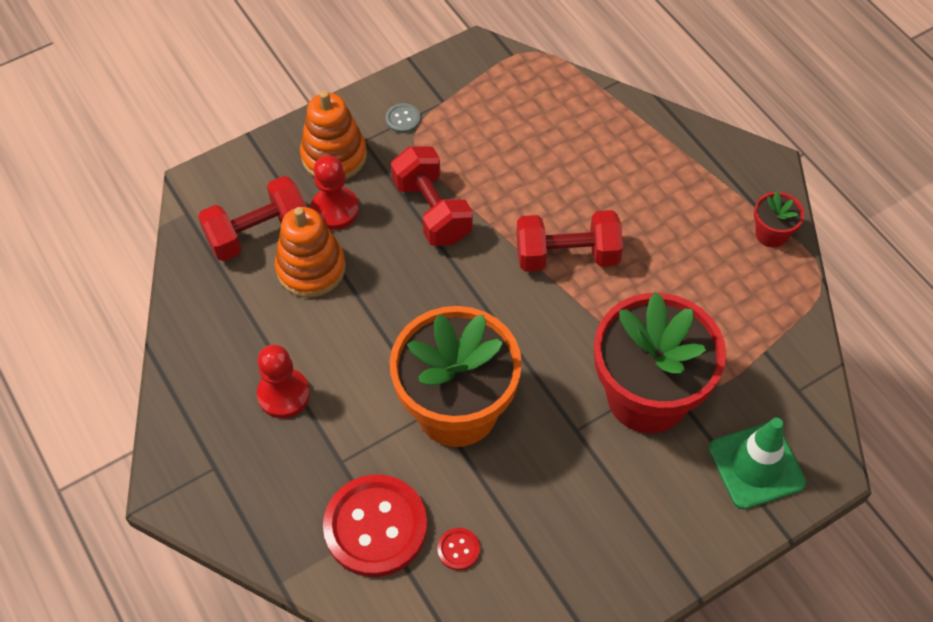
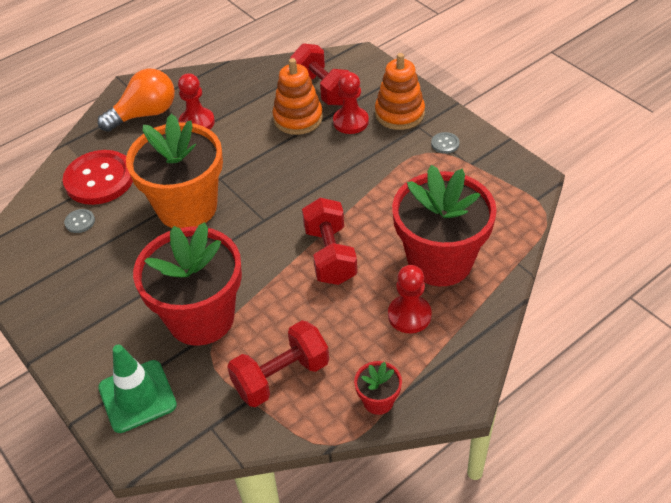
camera: 85 degrees right, 10 degrees down
(243, 466) = (145, 114): none -> orange light bulb
(432, 211) = (359, 172): red dumbbell -> red dumbbell (281, 376)
(458, 549) = (80, 222): red button -> grey button
(591, 154) = (440, 261): none -> red flower pot
(664, 192) = (409, 315): none -> red pawn

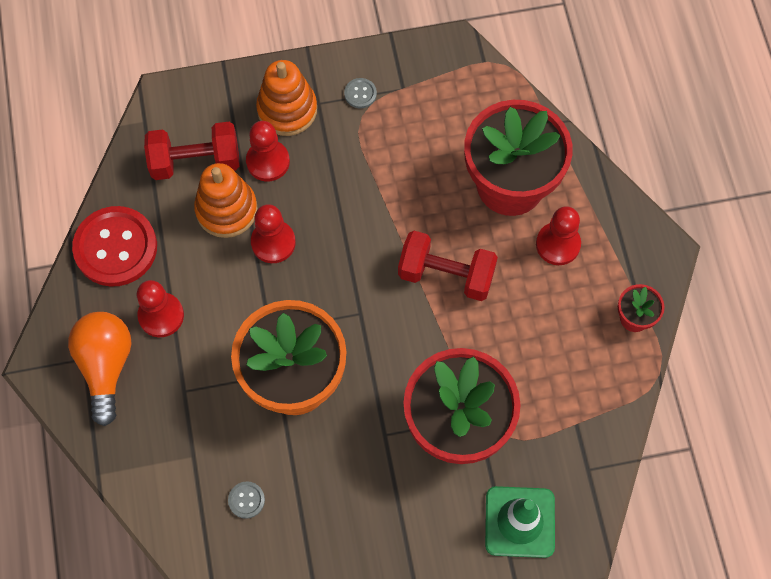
camera: 65 degrees left, 20 degrees up
(99, 179) = (189, 456): red button -> red button (115, 247)
(281, 376) = (566, 385): red dumbbell -> none
(289, 151) = (273, 242): none -> red pawn

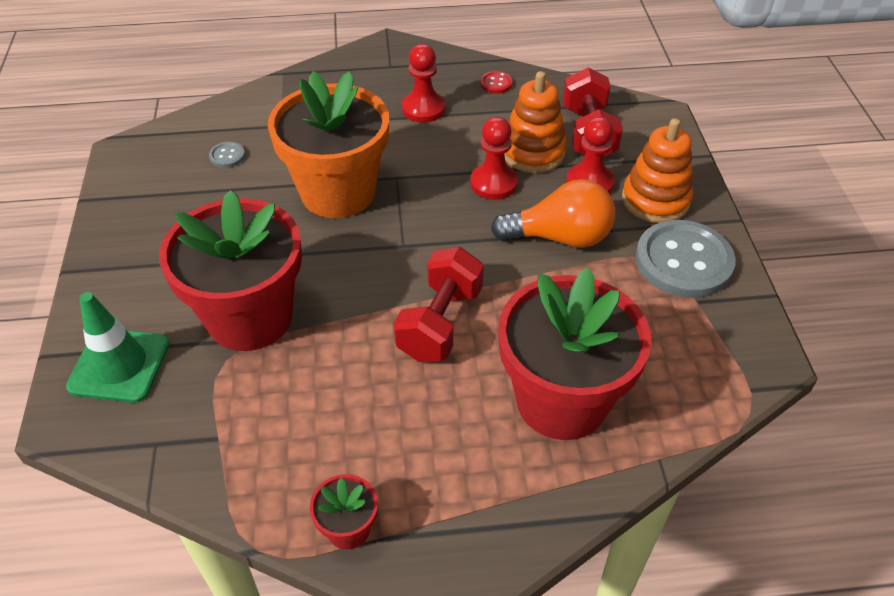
camera: 95 degrees right, 20 degrees down
(106, 366) = (380, 77): orange light bulb -> orange light bulb (560, 237)
(115, 247) = (496, 83): red button -> red button, size x0.41
(360, 94) = (683, 261): grey button -> grey button, size x2.44
(558, 244) = (470, 446): red pawn -> none

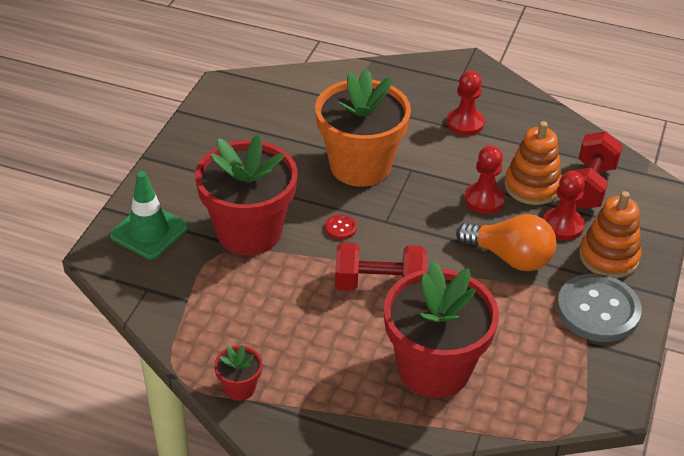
camera: 25 degrees right, 5 degrees down
(227, 156) = (294, 112): grey button -> none
(440, 323) = (379, 284): red dumbbell -> red dumbbell turned 45 degrees clockwise
(496, 83) = (538, 121): red button -> red button (340, 228)

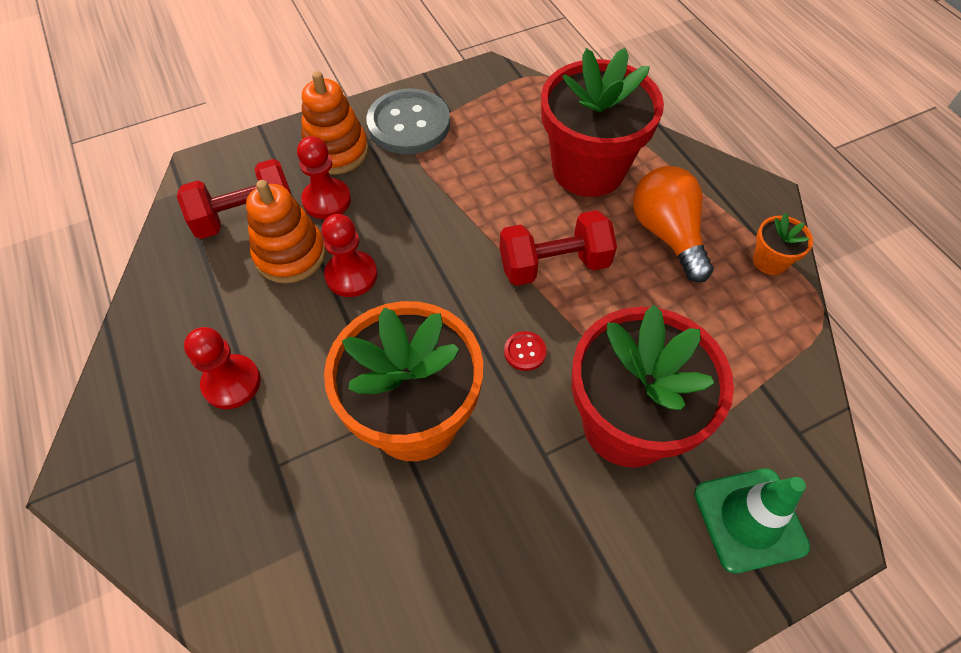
camera: 135 degrees left, 15 degrees up
(239, 388) = (769, 261): red flower pot -> orange flower pot
(379, 284) = (554, 264): red dumbbell -> red dumbbell turned 60 degrees counterclockwise
(510, 257) = (411, 207): orange light bulb -> orange light bulb (667, 234)

